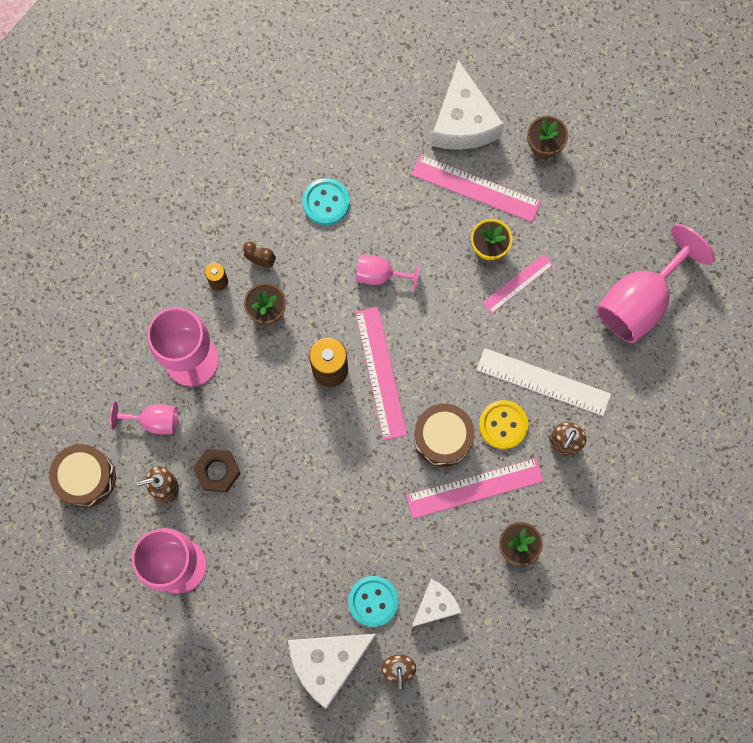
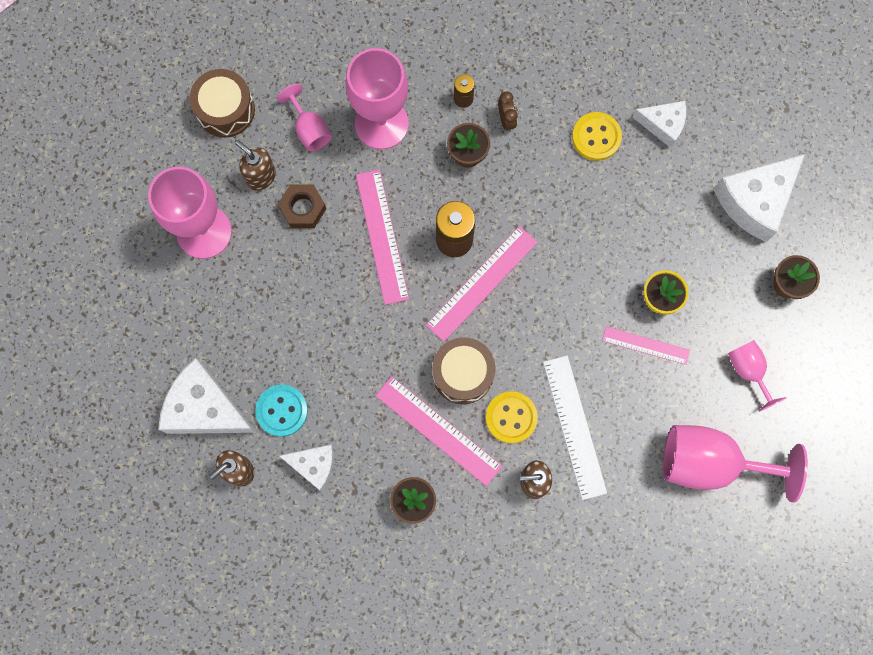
camera: 55 degrees right, 0 degrees up
(326, 202) = (596, 137): turquoise button -> yellow button
(353, 145) = (663, 125): none -> white cheese
(380, 275) = (566, 224): pink goblet -> pink goblet (748, 371)
(475, 188) = (704, 252): pink ruler -> pink ruler (382, 236)

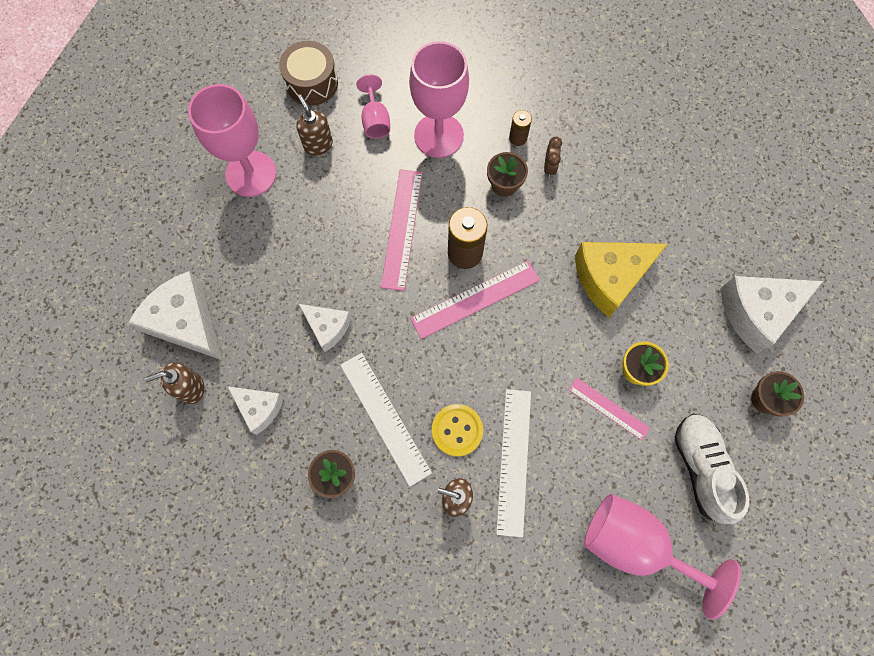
camera: 20 degrees right, 5 degrees down
(282, 411) = (252, 348): turquoise button -> none
(303, 208) = (343, 182): brown nut -> none
(438, 430) = (385, 418): pink ruler -> white ruler
(463, 373) = (427, 374): brown drum -> none
(596, 137) = (625, 208): yellow button -> none
(605, 215) = (610, 278): none -> yellow cheese
(663, 125) = (691, 217): white cheese -> white cheese (327, 327)
(748, 371) = (701, 468): pink goblet -> white shoe

